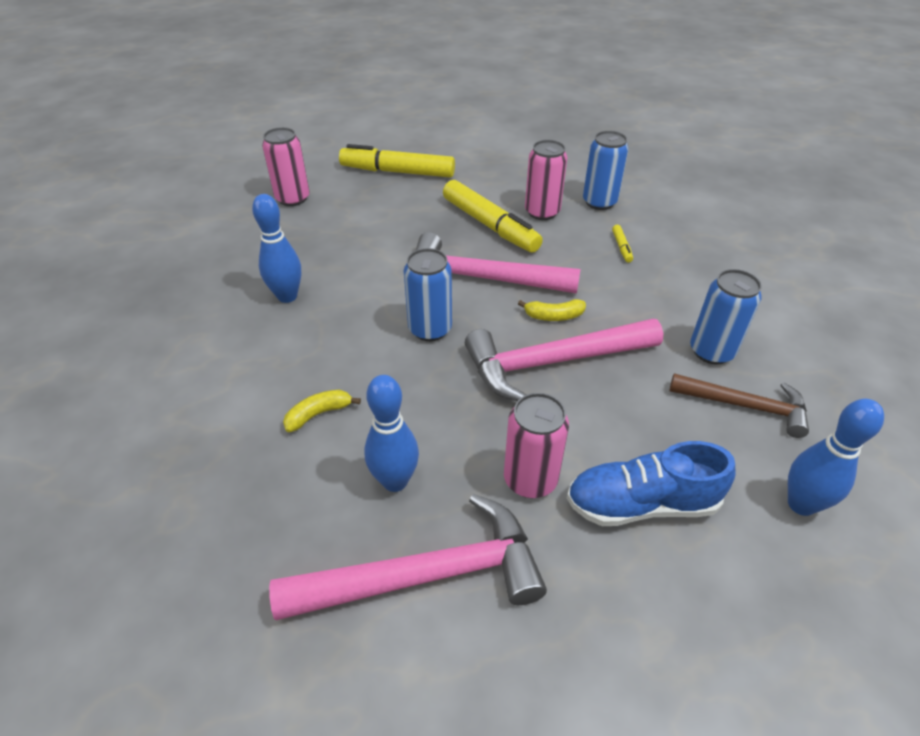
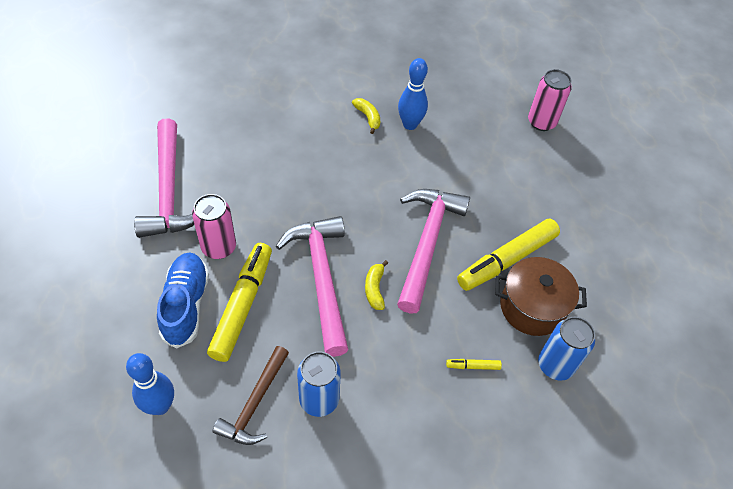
camera: 90 degrees right, 10 degrees up
(318, 414) = (293, 144): yellow banana -> yellow banana (368, 117)
(395, 481) = (233, 179): blue bowling pin -> none
(397, 172) = (596, 195): yellow marker -> yellow marker (243, 305)
(430, 329) = (366, 205): blue can -> none
(542, 212) = (532, 307): pink can -> brown pot

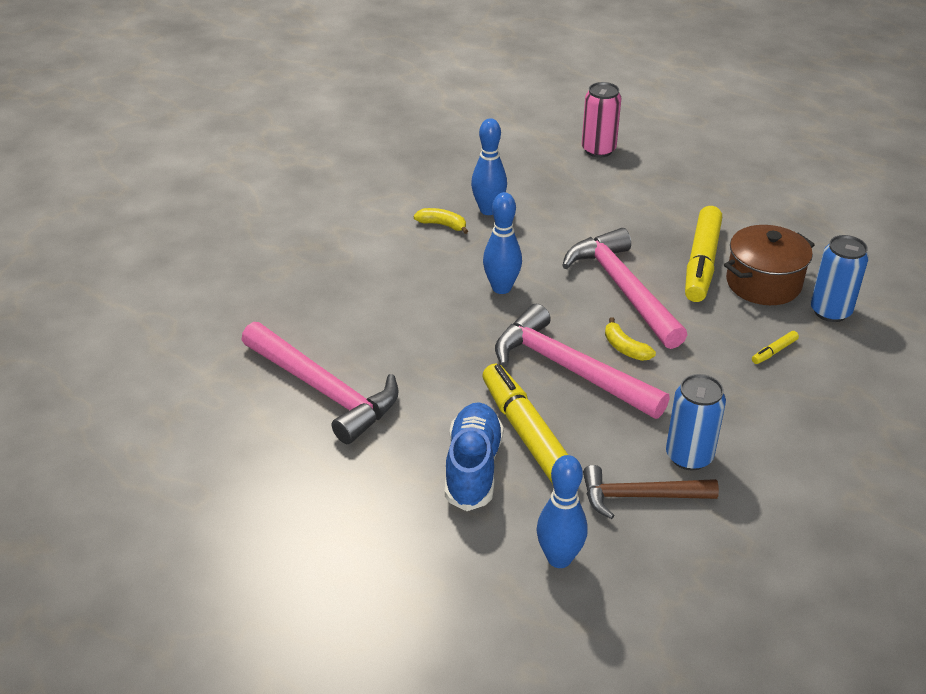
camera: 35 degrees left, 15 degrees down
(186, 305) = (473, 468): blue shoe -> blue shoe turned 45 degrees clockwise
(219, 247) = (440, 404): pink can -> none
(255, 403) = (640, 496): brown hammer -> brown hammer turned 105 degrees clockwise
(350, 189) = (501, 288): none -> blue bowling pin

